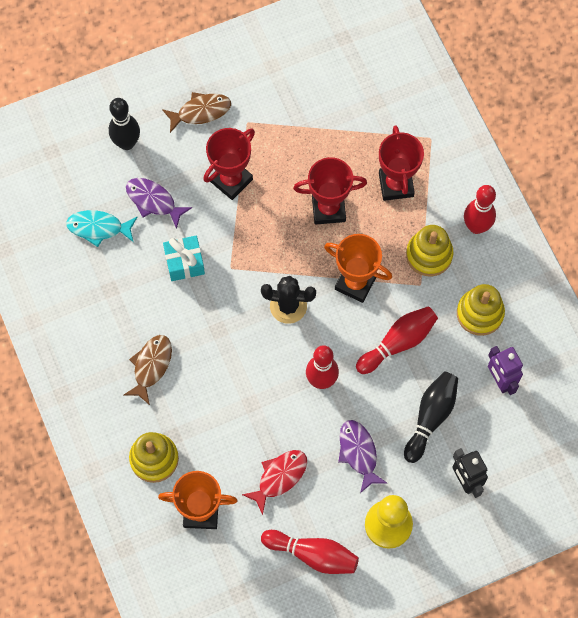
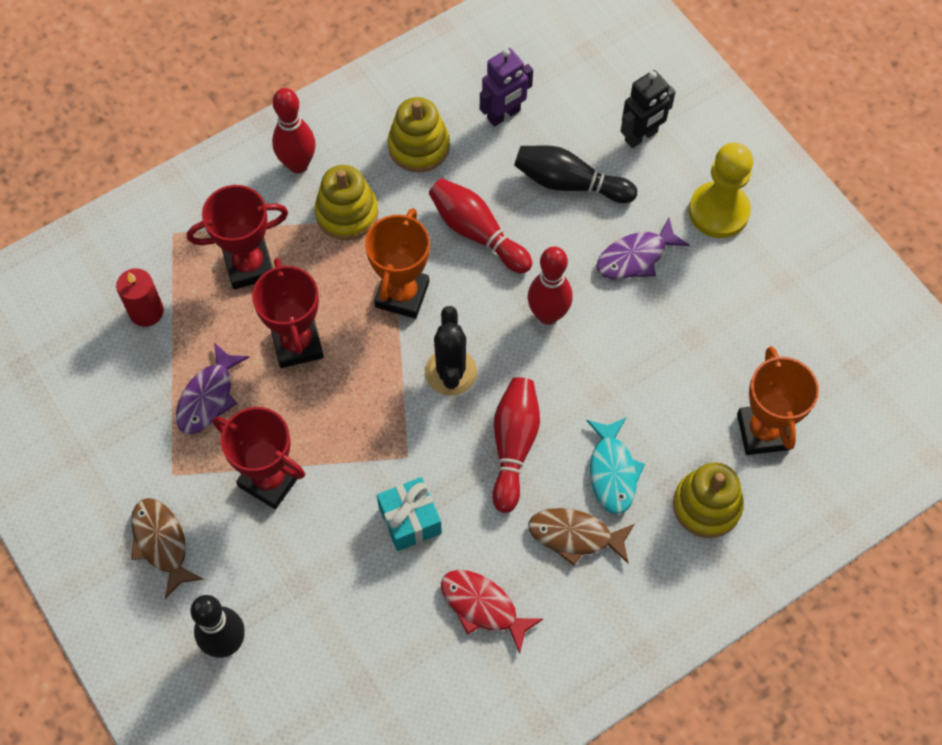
camera: 100 degrees left, 5 degrees down
(98, 228) = (374, 656): turquoise fish -> turquoise fish (612, 472)
(153, 201) = (318, 583): purple fish -> purple fish (208, 397)
(279, 477) = (691, 344): red fish -> red fish (483, 606)
(313, 554) = (780, 289): red bowling pin -> red bowling pin (513, 446)
(371, 116) = (146, 311): none -> red candle

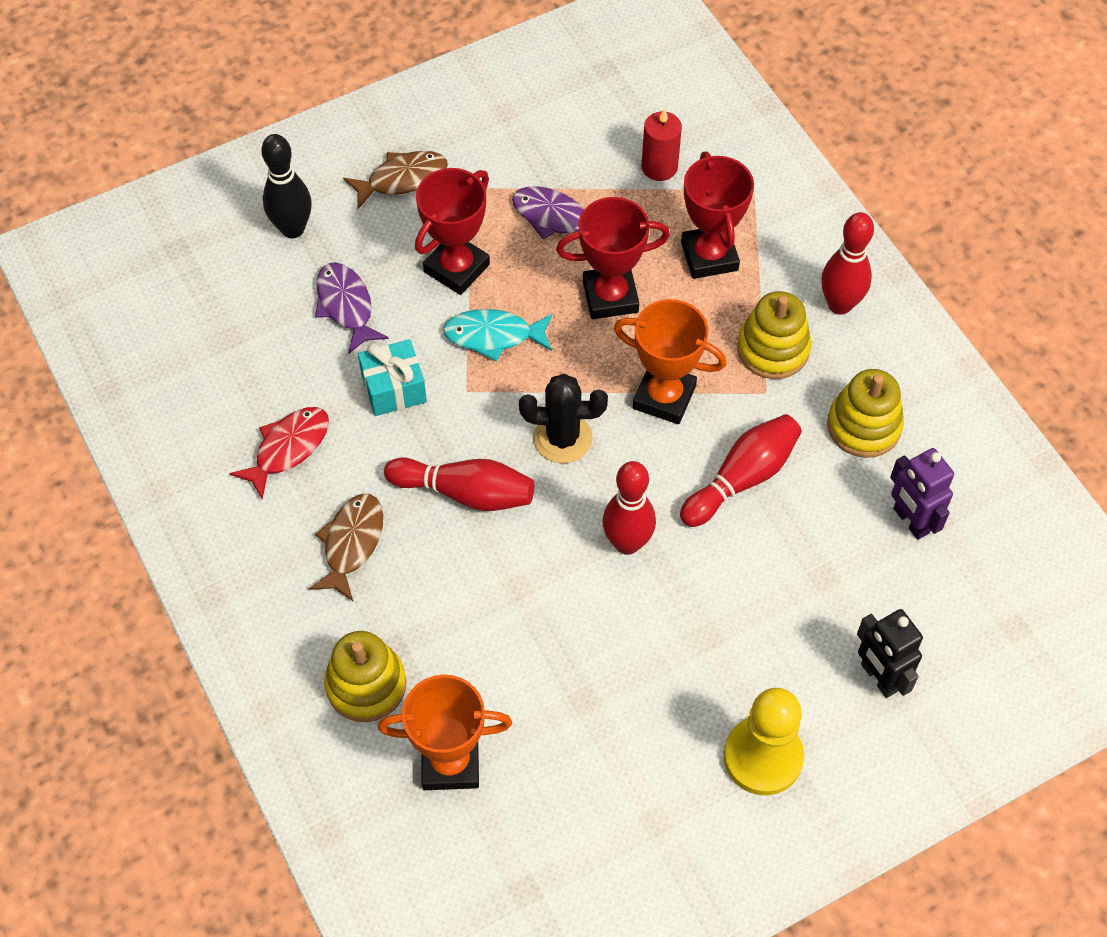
camera: 95 degrees right, 5 degrees down
(569, 183) = (809, 585): black bowling pin -> none
(612, 472) = (421, 590): turquoise fish -> turquoise fish (493, 336)
(635, 257) = (700, 648): purple fish -> purple fish (346, 306)

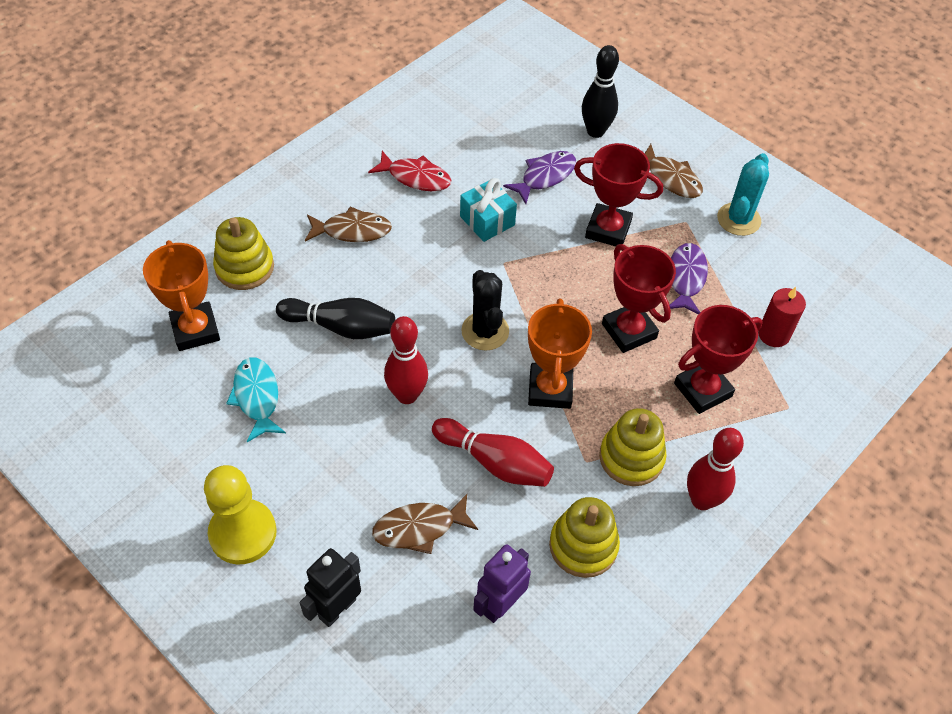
camera: 70 degrees right, 5 degrees down
(465, 492) = (416, 284): red bowling pin -> none
(490, 137) = (738, 219): none -> turquoise cactus
(493, 336) = (558, 266): turquoise fish -> turquoise fish (257, 397)
(503, 591) = (341, 327): none -> black bowling pin
(804, 574) = (419, 528): none -> brown fish

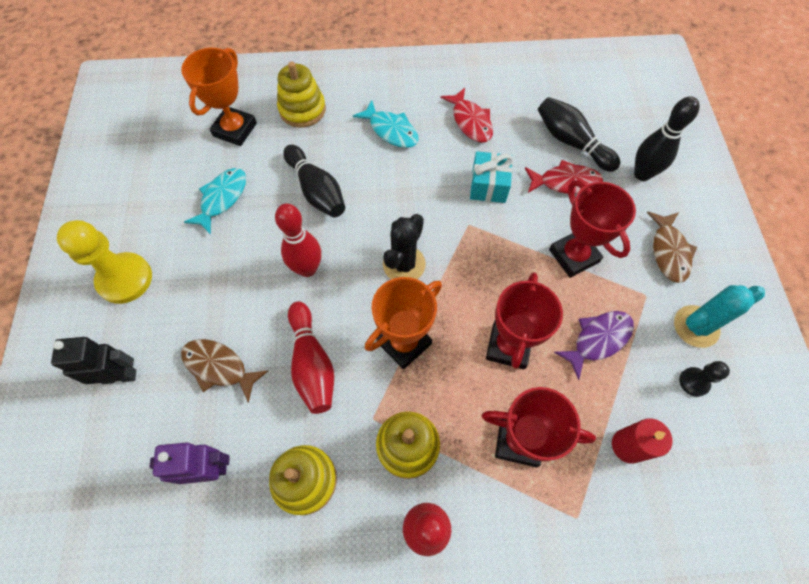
camera: 45 degrees right, 10 degrees up
(352, 230) = (391, 130): brown fish -> turquoise fish
(517, 141) = (571, 142): none -> black bowling pin
(545, 176) = (565, 182): purple fish -> red fish
(773, 259) = (694, 382): none -> black pawn

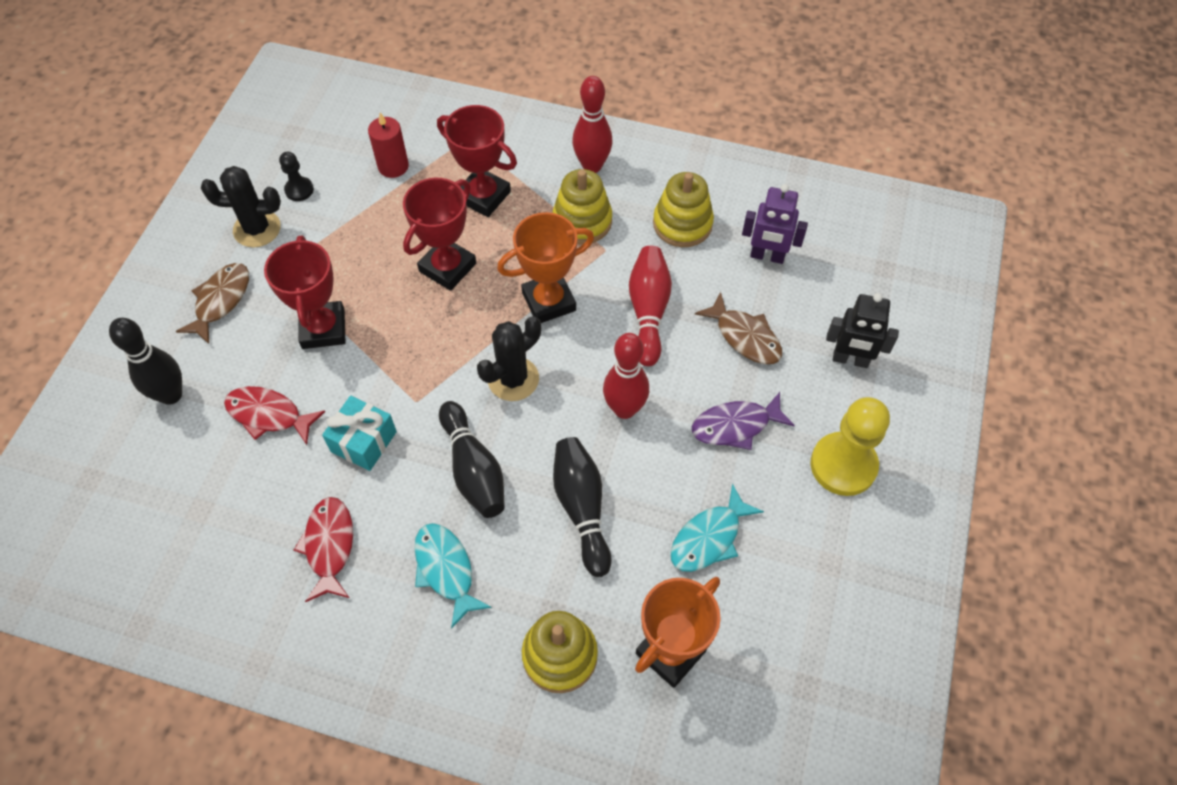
camera: 160 degrees left, 5 degrees down
(571, 142) = (220, 467): black bowling pin -> black bowling pin (473, 469)
(598, 339) = (358, 247): purple fish -> purple fish (735, 426)
(696, 326) = (257, 229): turquoise cactus -> black cactus

